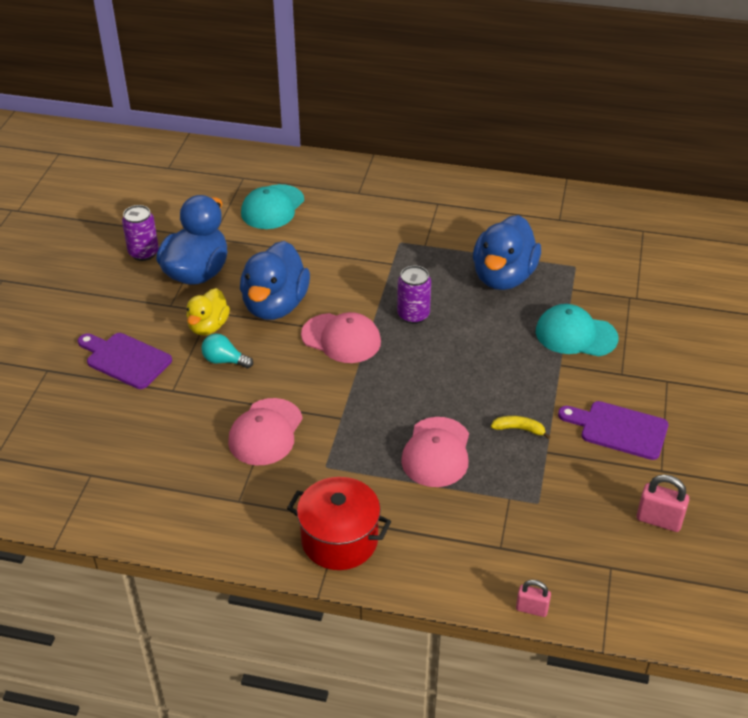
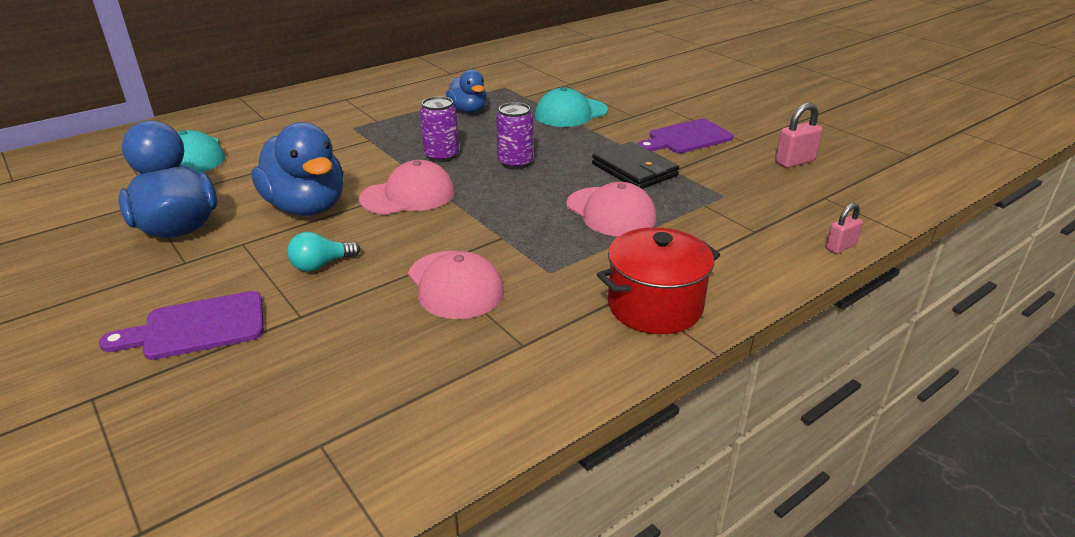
camera: 50 degrees left, 10 degrees down
(143, 253) = (81, 244): purple can -> purple can (515, 163)
(208, 326) = (259, 253): yellow duck -> none
(503, 277) = (468, 110): blue duck -> blue duck, size x0.59
(519, 429) = (634, 170): yellow banana -> black wallet

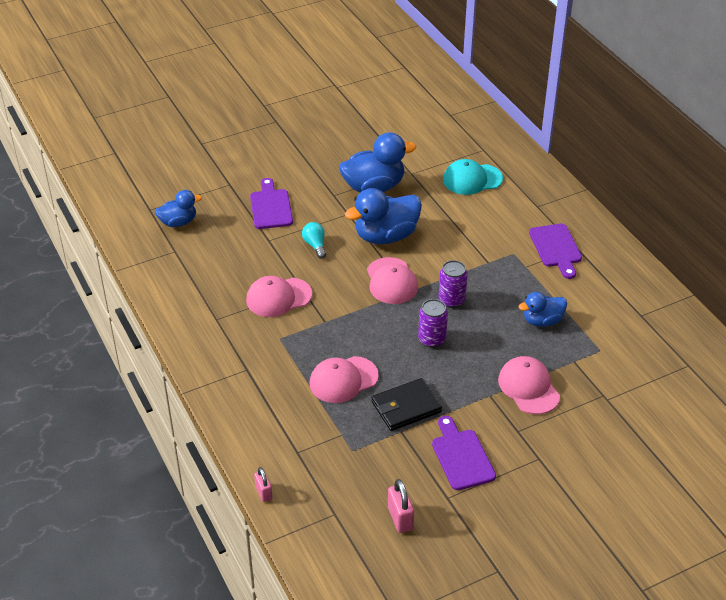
camera: 100 degrees right, 10 degrees up
(212, 460) = (178, 222): none -> blue duck
(345, 107) = (556, 248): none -> purple cutting board
(571, 113) = (528, 387): turquoise cap -> pink cap
(655, 306) = (230, 378): red pot -> none

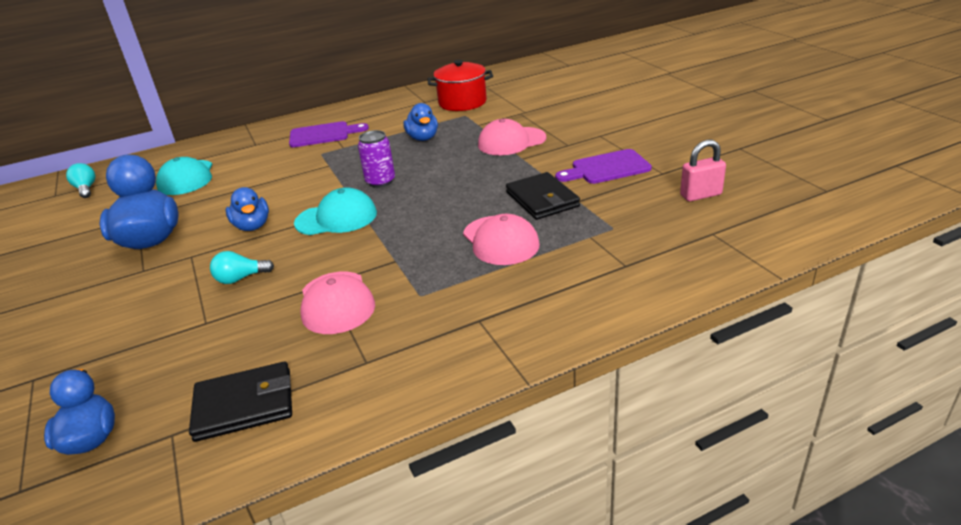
camera: 85 degrees left, 10 degrees down
(191, 274) = (244, 405): none -> black wallet
(263, 492) = (701, 286): pink padlock -> none
(270, 207) = (128, 327): purple cutting board -> none
(386, 236) = (252, 226): blue duck -> blue duck, size x0.59
(391, 281) = (336, 218): pink cap -> turquoise cap
(432, 339) = (439, 190): purple can -> none
(458, 128) = (86, 189): none -> turquoise light bulb
(637, 346) = (462, 102): none -> red pot

